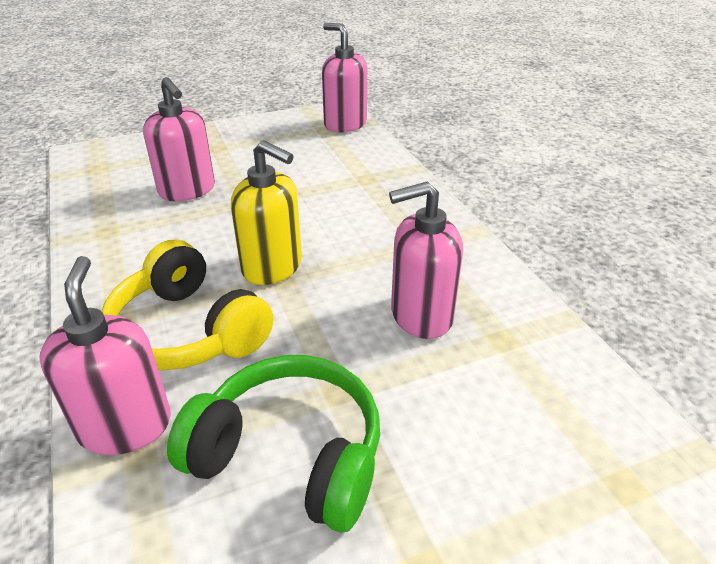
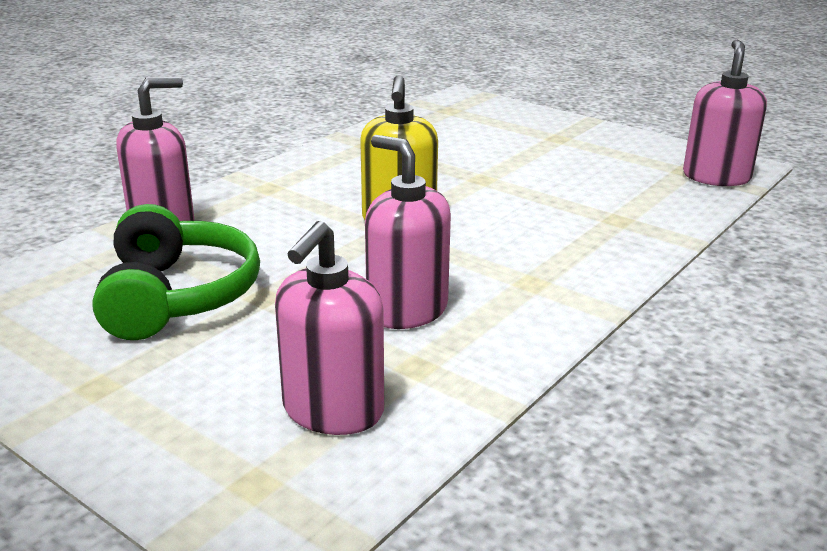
camera: 60 degrees right, 10 degrees down
(187, 190) = (466, 151): pink soap dispenser -> pink soap dispenser (332, 411)
(187, 331) = (279, 214): yellow headphones -> none

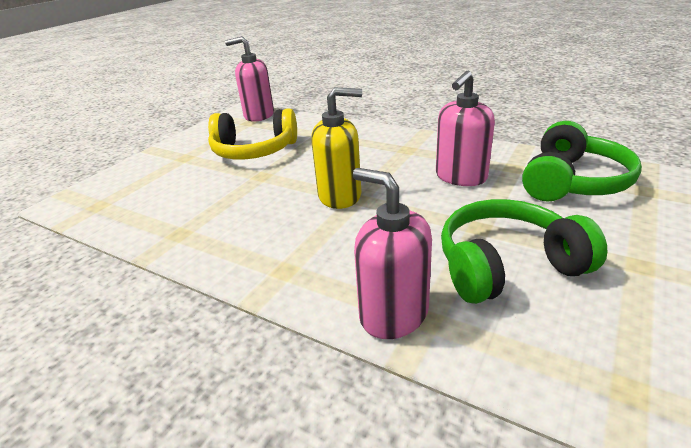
camera: 95 degrees left, 5 degrees up
(332, 411) = (572, 182): pink soap dispenser -> green headphones
(565, 174) = (254, 151): none -> yellow headphones

